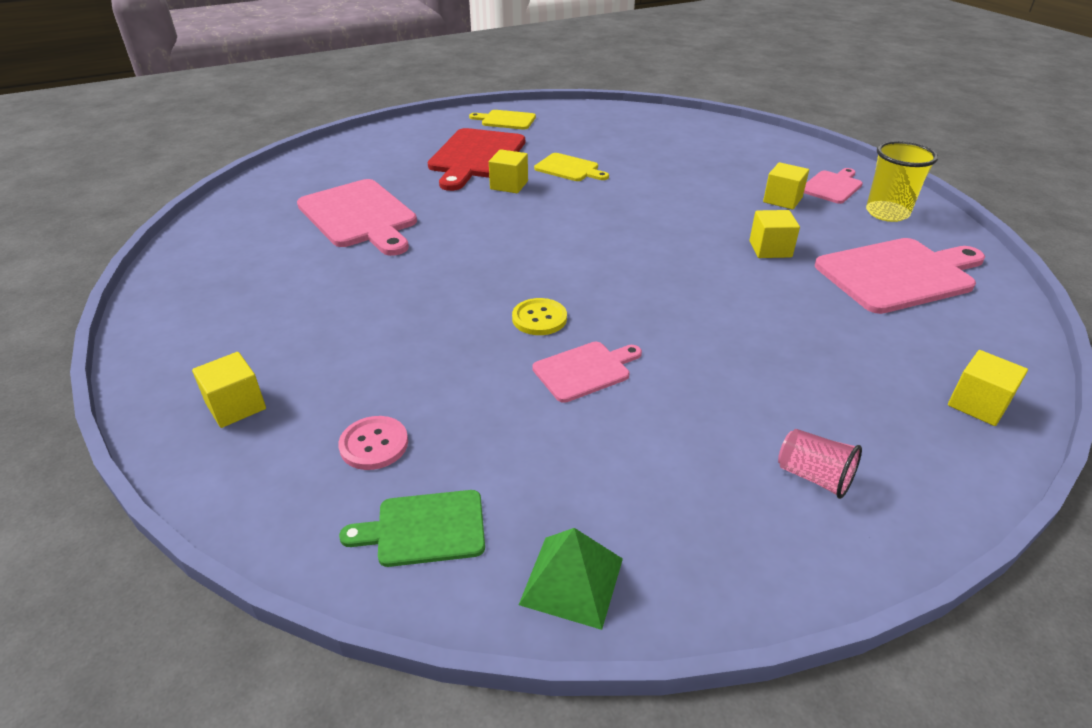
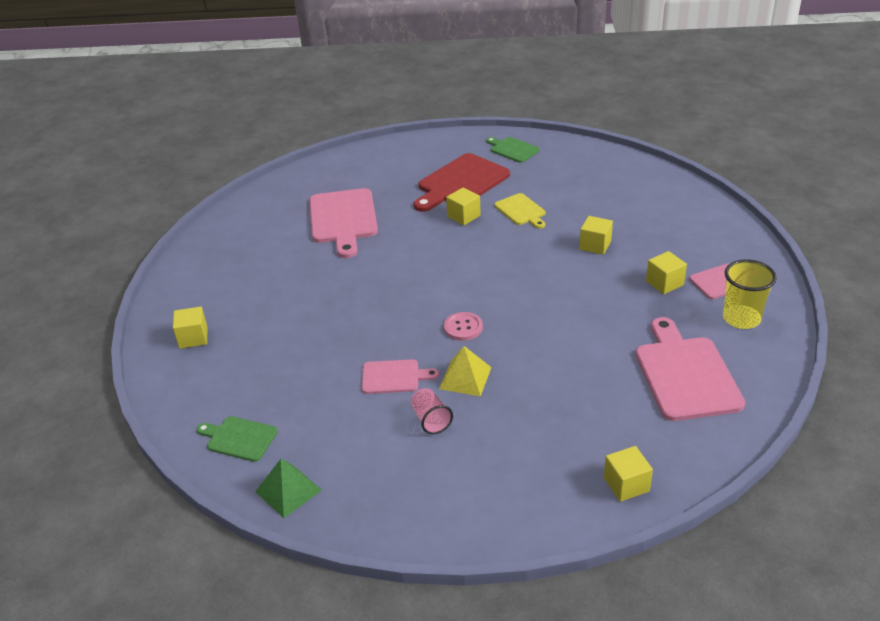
camera: 30 degrees right, 0 degrees up
(374, 444) = (246, 384): pink button -> pink button (463, 327)
(506, 120) = (512, 149): yellow cutting board -> green cutting board
(539, 318) = (396, 332): yellow button -> none
(675, 345) = (465, 378): none -> yellow pyramid
(770, 249) = (607, 324): yellow cube -> yellow cube (595, 245)
(814, 477) = (467, 488): pink cup -> pink cup (431, 420)
(898, 274) = (685, 374): pink cutting board -> pink cutting board turned 105 degrees counterclockwise

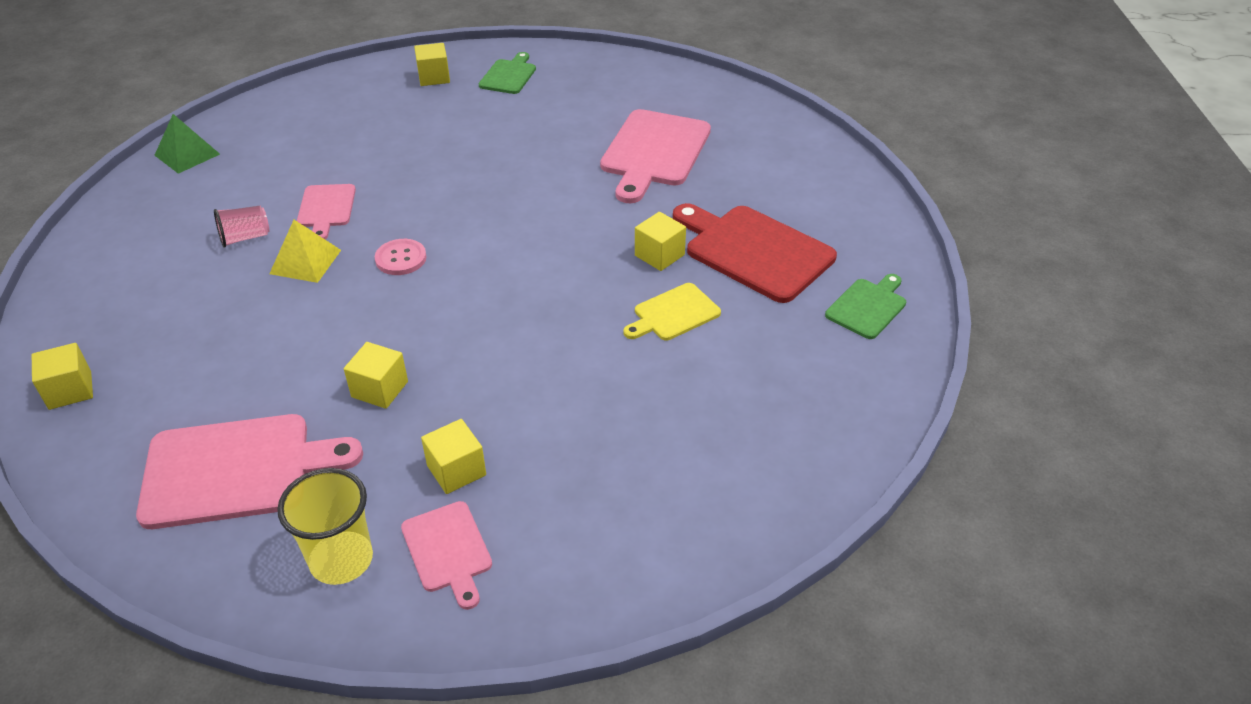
camera: 85 degrees right, 5 degrees up
(239, 438) = (271, 120): green cutting board -> green cutting board (509, 75)
(343, 219) = (654, 152): pink cutting board -> pink cutting board turned 60 degrees counterclockwise
(595, 245) = (571, 393): yellow cube -> yellow cube (380, 389)

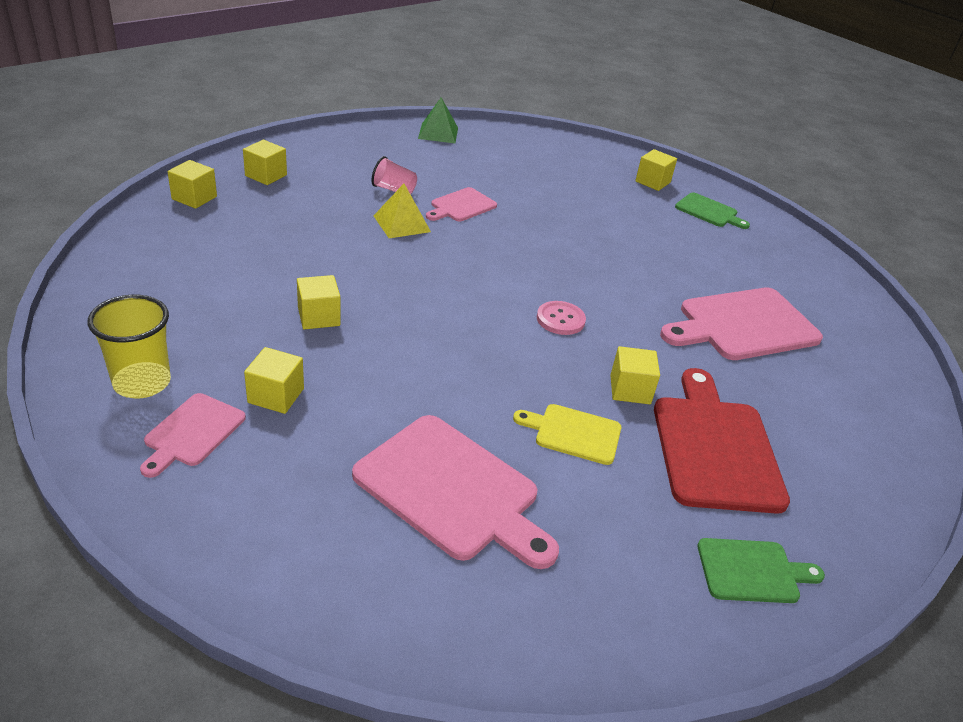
camera: 45 degrees right, 5 degrees down
(99, 315) = (266, 175): none -> yellow cube
(236, 470) = (185, 293): pink cutting board -> pink cutting board (452, 490)
(401, 258) = (455, 261): pink button -> pink button (560, 319)
(509, 75) = (709, 211): green cutting board -> green cutting board turned 60 degrees clockwise

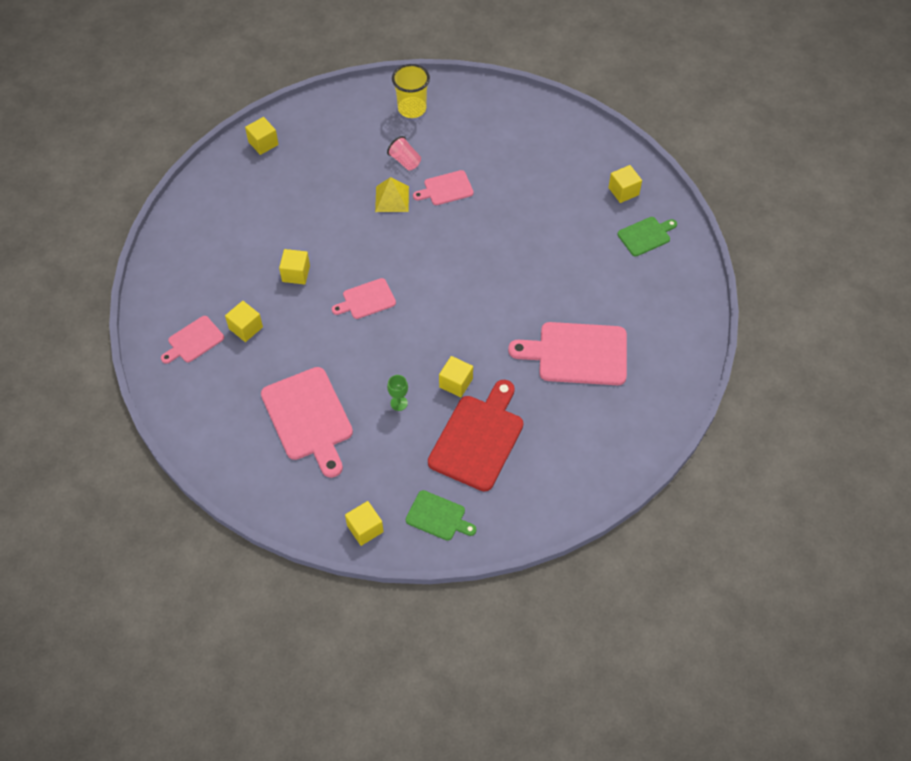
camera: 30 degrees right, 20 degrees up
(142, 383) = (180, 299): yellow cup -> yellow cup (412, 109)
(266, 175) = (320, 127): yellow cube -> yellow cube (365, 528)
(438, 133) = (477, 97): green pyramid -> none
(440, 325) = (366, 300): none -> pink cutting board
(560, 319) = (449, 315): pink button -> none
(573, 433) = (399, 403): yellow cutting board -> green goblet
(709, 211) = (646, 236): green cutting board -> green cutting board turned 90 degrees counterclockwise

